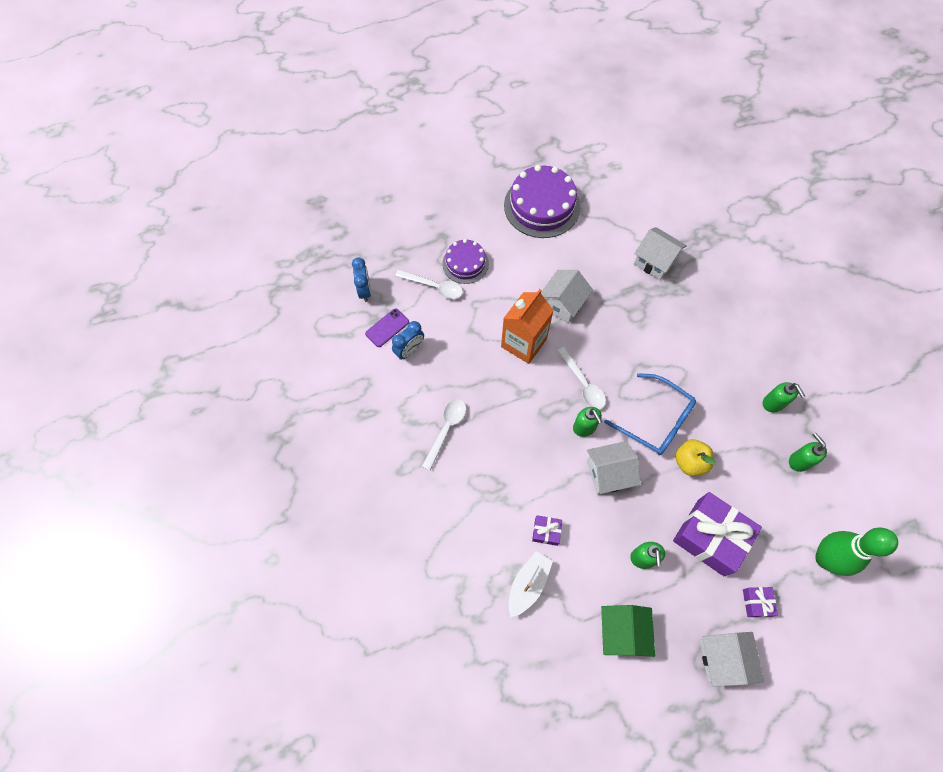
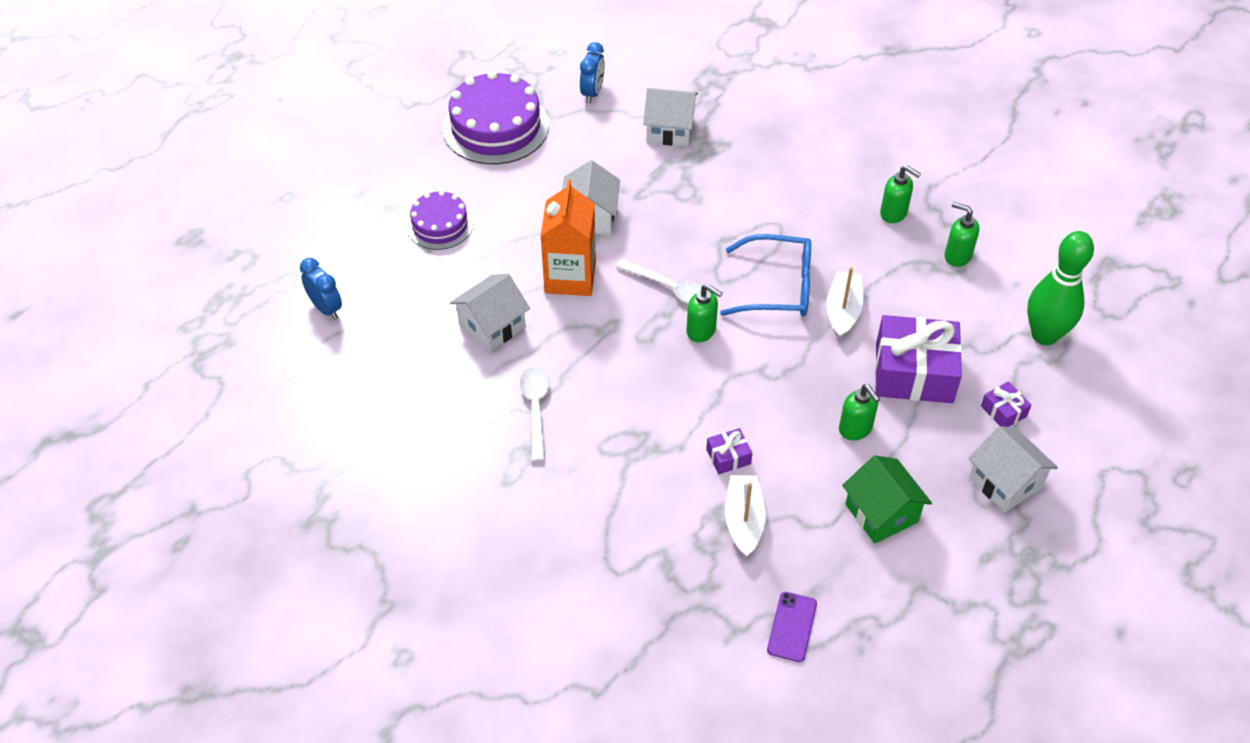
camera: 30 degrees left, 15 degrees down
(387, 328) = (384, 335): purple phone -> purple phone (792, 627)
(409, 350) = (431, 347): blue clock -> blue clock (592, 93)
(434, 287) = (416, 266): white spoon -> none
(608, 473) = (760, 364): white house -> white house (492, 326)
(690, 462) = (843, 311): yellow apple -> white boat

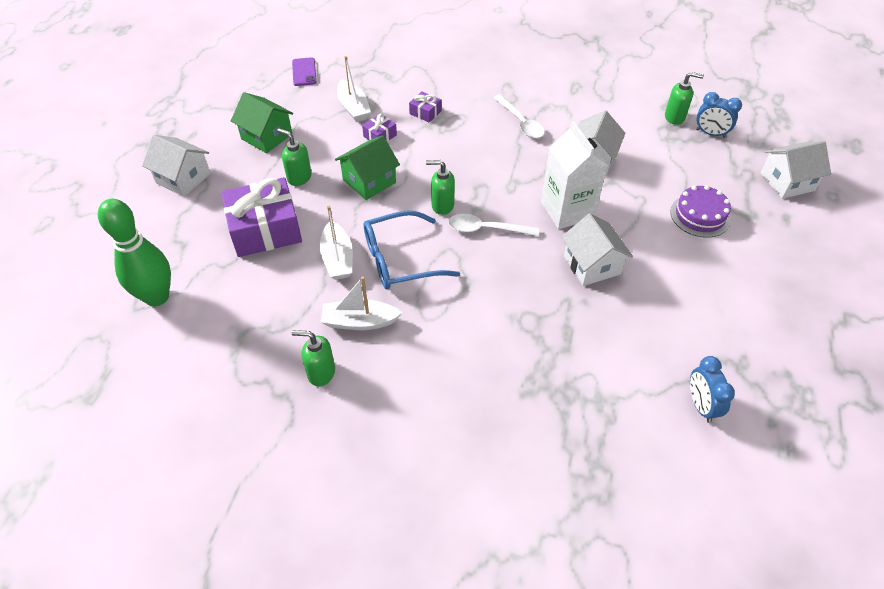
camera: 155 degrees right, 0 degrees up
(495, 127) = (750, 324): purple cake -> none
(570, 277) = (567, 210): orange carton -> white carton
(670, 130) = (590, 388): white house -> white house (787, 182)
(771, 392) = (369, 181): none -> green house
(843, 243) = (359, 322): none -> white boat
(957, 256) = (247, 347): green soap dispenser -> green soap dispenser (674, 117)
(1003, 411) = (188, 224): purple gift -> purple gift (425, 112)

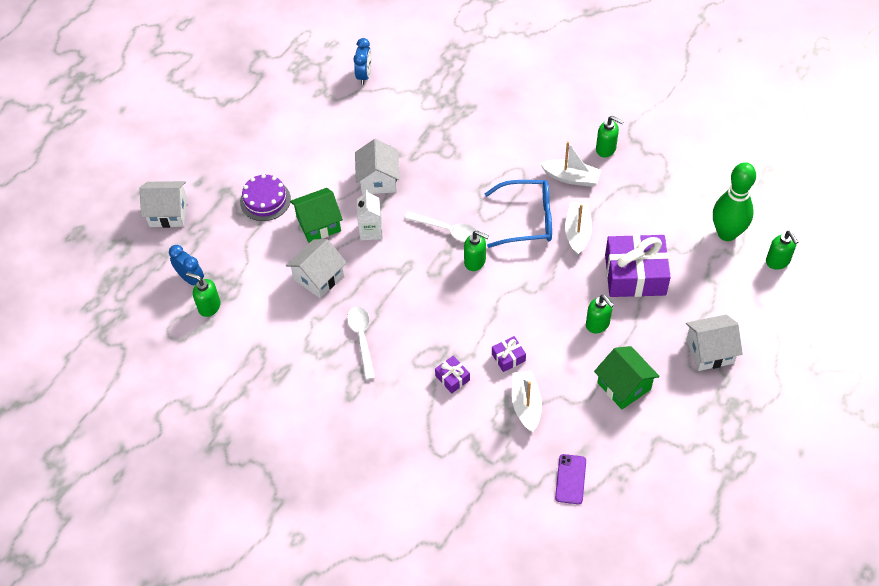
camera: 160 degrees left, 5 degrees up
(98, 278) = (778, 261): none -> green soap dispenser
(183, 178) = (710, 351): white house -> white house turned 60 degrees counterclockwise
(369, 181) = (533, 304): green house -> green house (318, 224)
(567, 210) = (371, 231): white carton -> white carton, size x0.62

